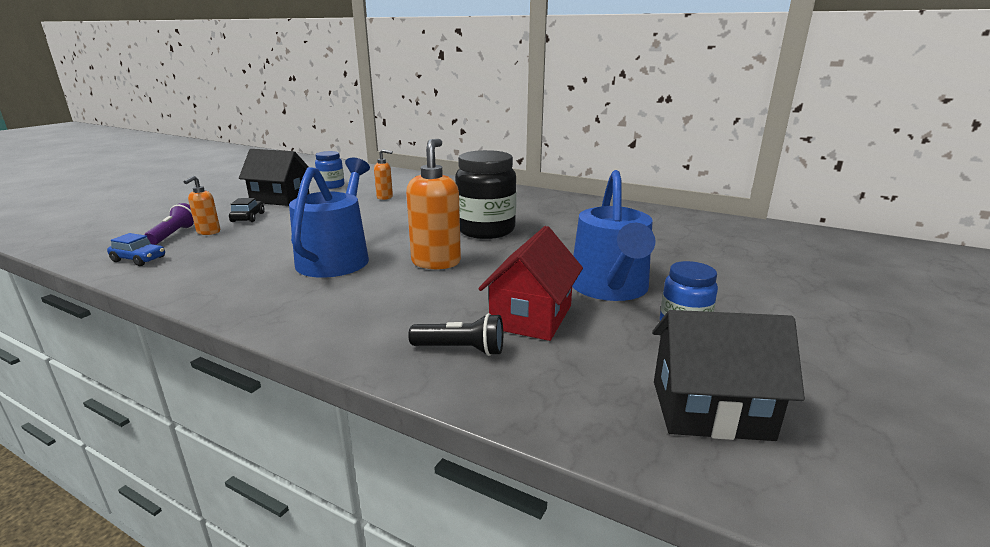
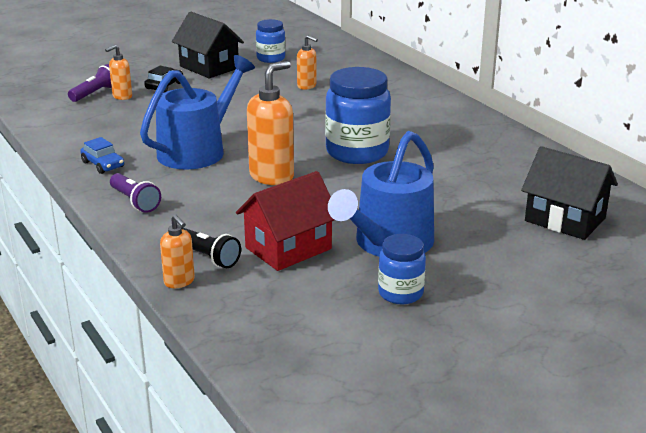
camera: 30 degrees right, 5 degrees up
(139, 259) = (56, 114): blue car -> blue car (103, 164)
(315, 317) = (135, 202): none -> purple flashlight
(461, 386) = (179, 282): none -> orange soap dispenser
(486, 230) = (357, 152): black jar -> blue jar
(710, 409) = (323, 352): black house -> black house (565, 219)

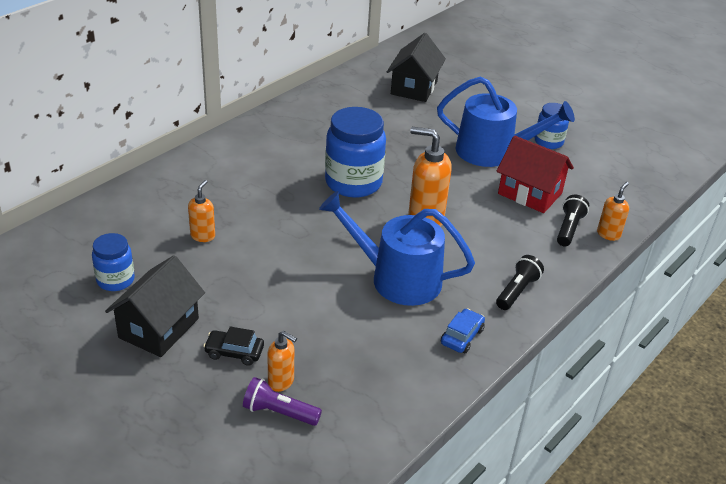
camera: 110 degrees left, 10 degrees up
(135, 202) = (517, 291): purple flashlight -> black flashlight

